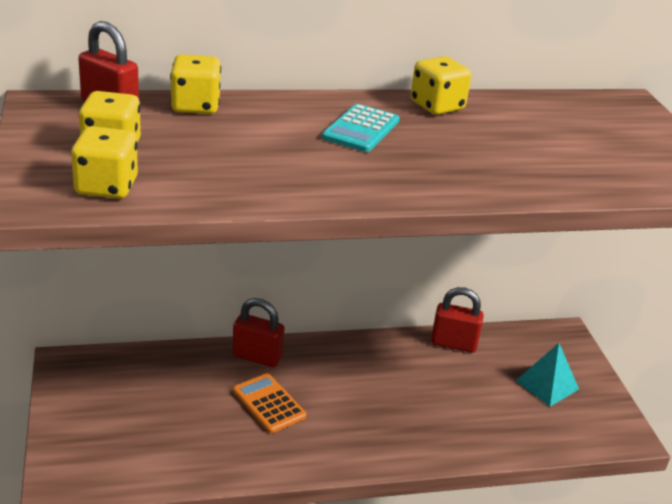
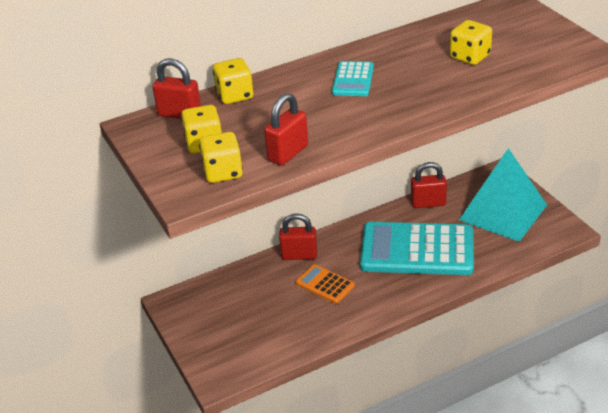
camera: 10 degrees left, 5 degrees up
(211, 189) = (288, 153): none -> red padlock
(410, 397) = (417, 250): none -> turquoise calculator
(437, 106) = (391, 45): yellow dice -> yellow dice (470, 57)
(547, 385) = (503, 212): turquoise pyramid -> turquoise pyramid, size x2.00

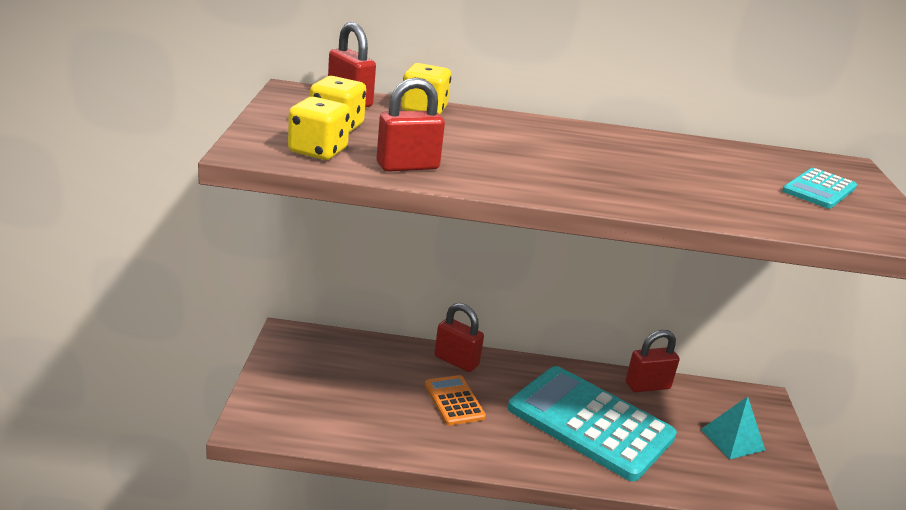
camera: 25 degrees right, 10 degrees down
(353, 80) = (566, 146): turquoise calculator -> turquoise calculator (819, 189)
(428, 203) = (647, 386): red padlock -> red padlock turned 45 degrees counterclockwise
(470, 57) = (735, 182): yellow dice -> none
(503, 212) = (732, 439): turquoise pyramid -> turquoise pyramid, size x0.50

